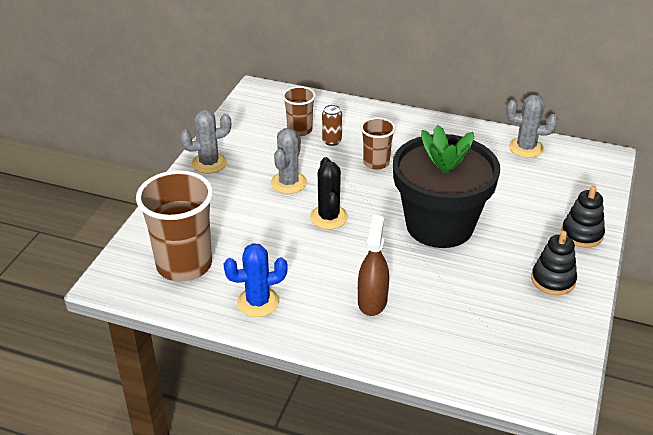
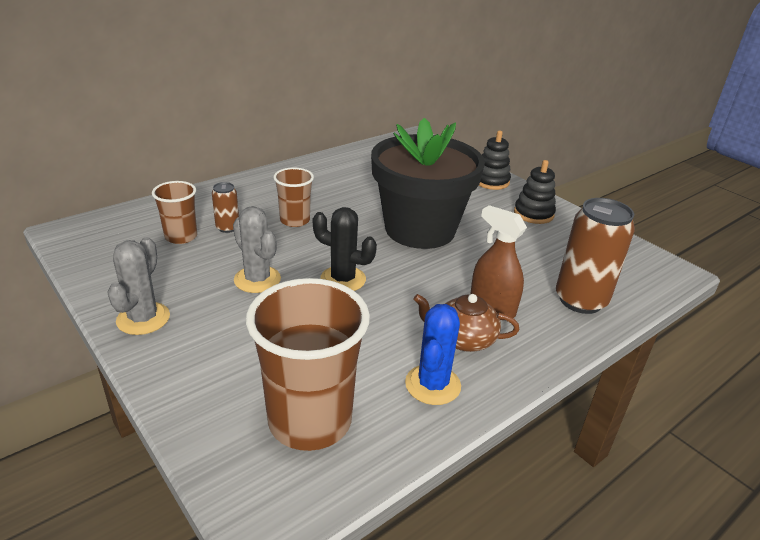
camera: 60 degrees left, 5 degrees down
(319, 299) = (463, 339): none -> brown teapot
(437, 348) = (580, 300): none -> brown can
(526, 148) = (366, 155): grey cactus -> none

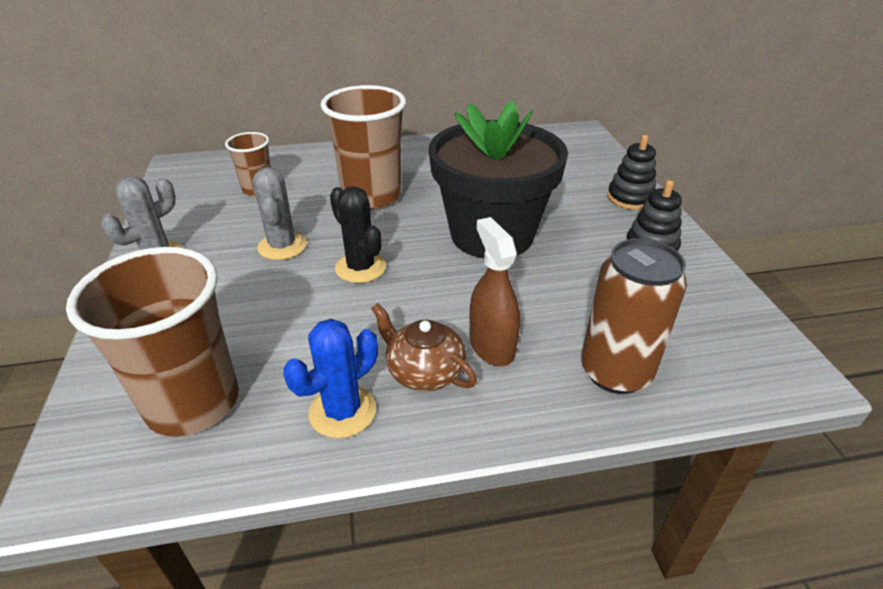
camera: 30 degrees right, 5 degrees up
(227, 228) = (304, 189): brown can -> none
(295, 220) = (371, 196): brown cup -> brown cup, size x1.85

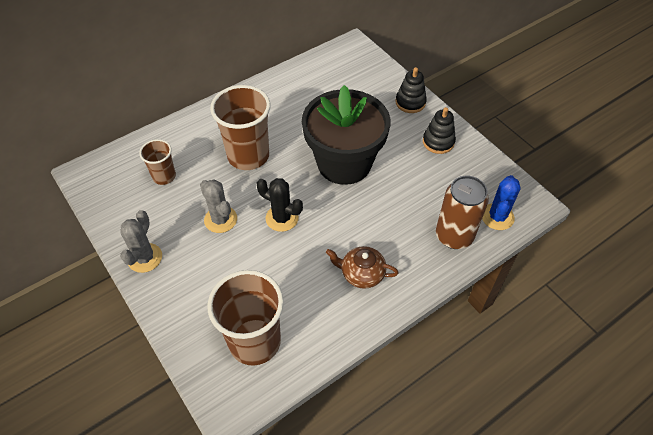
camera: 25 degrees left, 15 degrees up
(342, 411) = (335, 313): blue cactus -> blue cactus (497, 217)
(491, 346) = (387, 244): brown spray bottle -> none

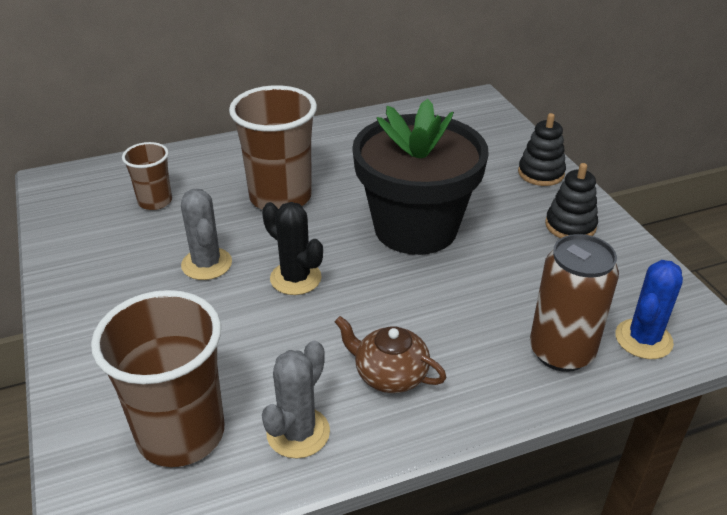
camera: 15 degrees right, 15 degrees down
(145, 258) = (78, 290): grey cactus -> grey cactus (298, 433)

